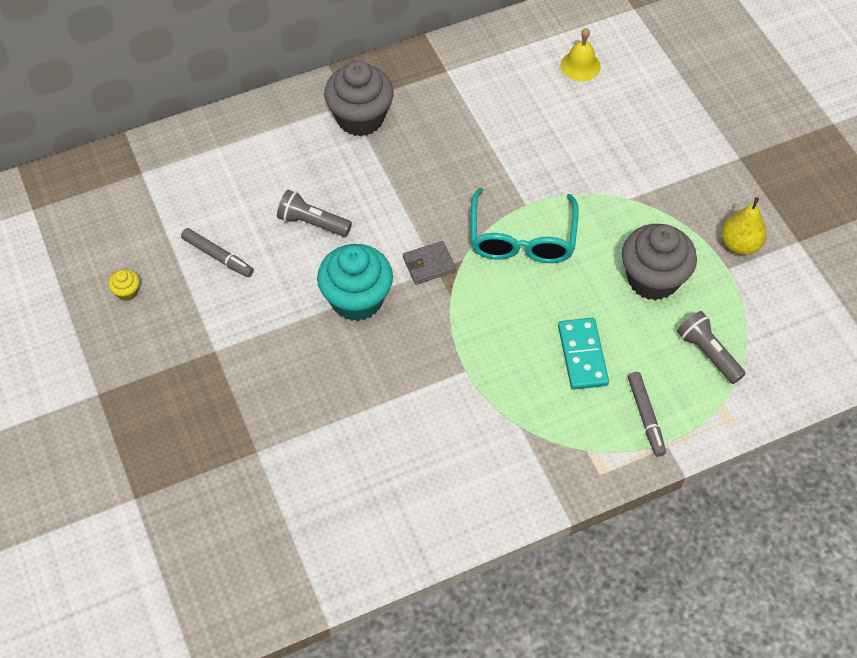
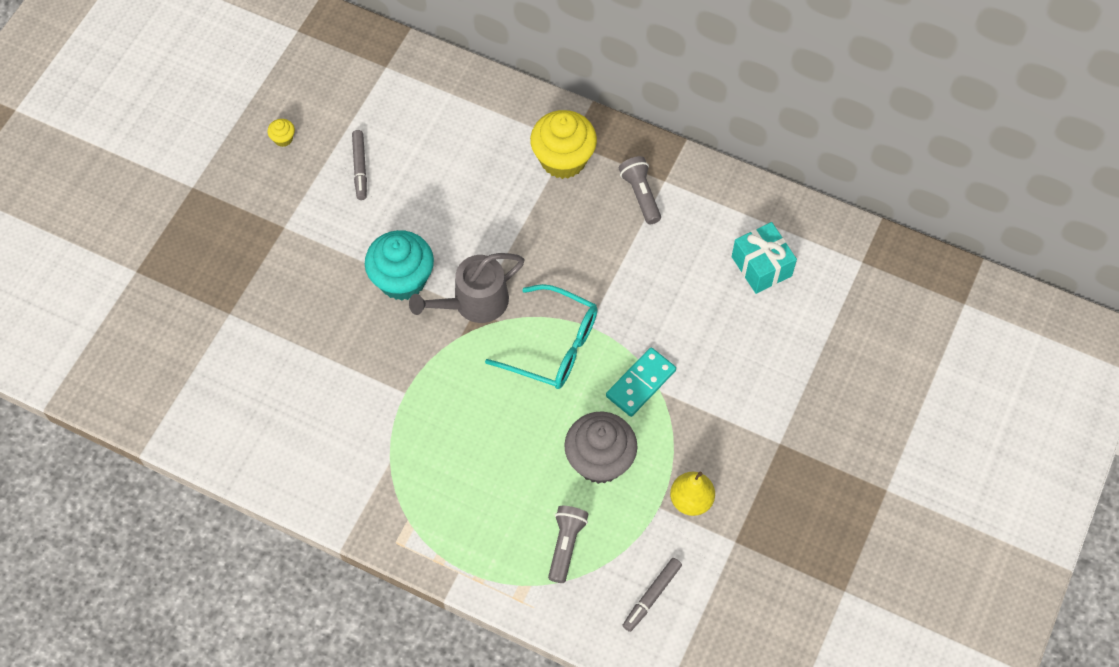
camera: 50 degrees right, 5 degrees up
(312, 223) = (441, 202): grey flashlight -> grey flashlight (640, 195)
(360, 118) = (563, 159): grey cupcake -> yellow cupcake
(429, 264) = (474, 302): grey wallet -> grey watering can
(522, 239) = (554, 346): turquoise glasses -> turquoise glasses turned 120 degrees counterclockwise
(580, 65) = (761, 266): yellow bell -> turquoise gift
(582, 355) = (486, 460): turquoise domino -> turquoise domino (640, 383)
(645, 416) = (471, 539): grey marker -> grey marker (652, 596)

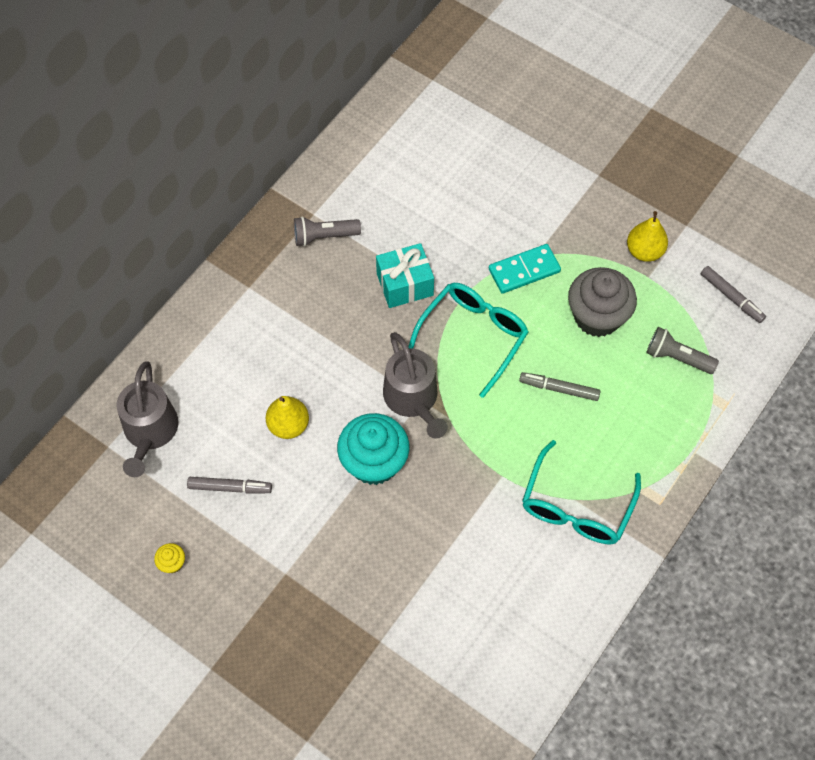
camera: 80 degrees left, 0 degrees up
(382, 464) = (576, 506): none -> turquoise glasses
(405, 95) = (150, 431): none -> grey watering can
(429, 202) = (288, 425): none -> yellow pear
(508, 433) = (559, 389): none -> grey marker
(563, 159) = (268, 296): yellow cupcake -> none
(640, 383) = (524, 270): turquoise domino -> turquoise domino turned 75 degrees counterclockwise
(761, 266) = (422, 154): turquoise gift -> turquoise gift (405, 284)

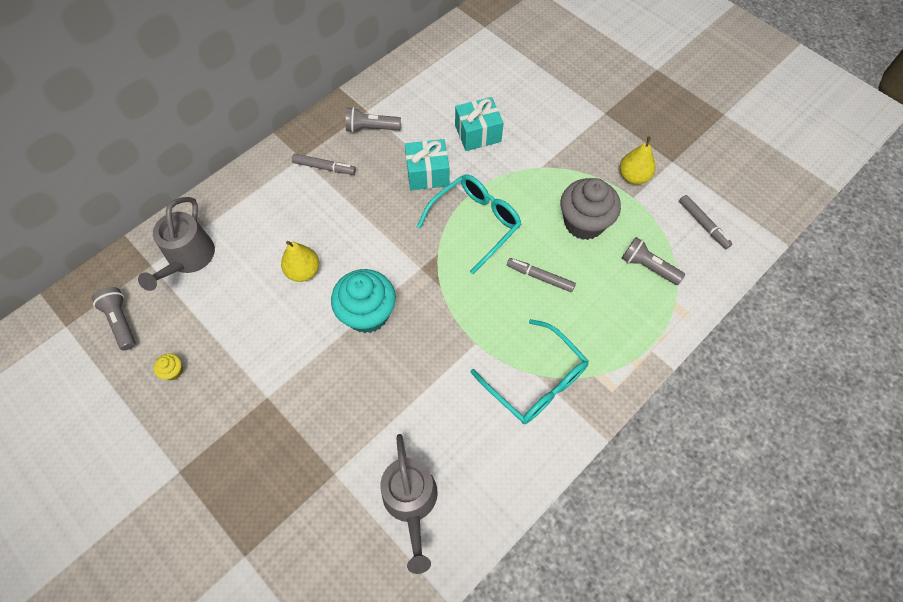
camera: 10 degrees right, 0 degrees up
(94, 518) = (121, 322): none -> grey flashlight
(230, 487) = (240, 315): grey marker -> grey marker (324, 167)
(413, 399) = (413, 266): grey watering can -> grey watering can (411, 501)
(453, 224) = (478, 133): none -> turquoise gift
(524, 270) = (529, 177): turquoise domino -> none
(576, 506) = (536, 381): turquoise glasses -> turquoise glasses turned 75 degrees counterclockwise

